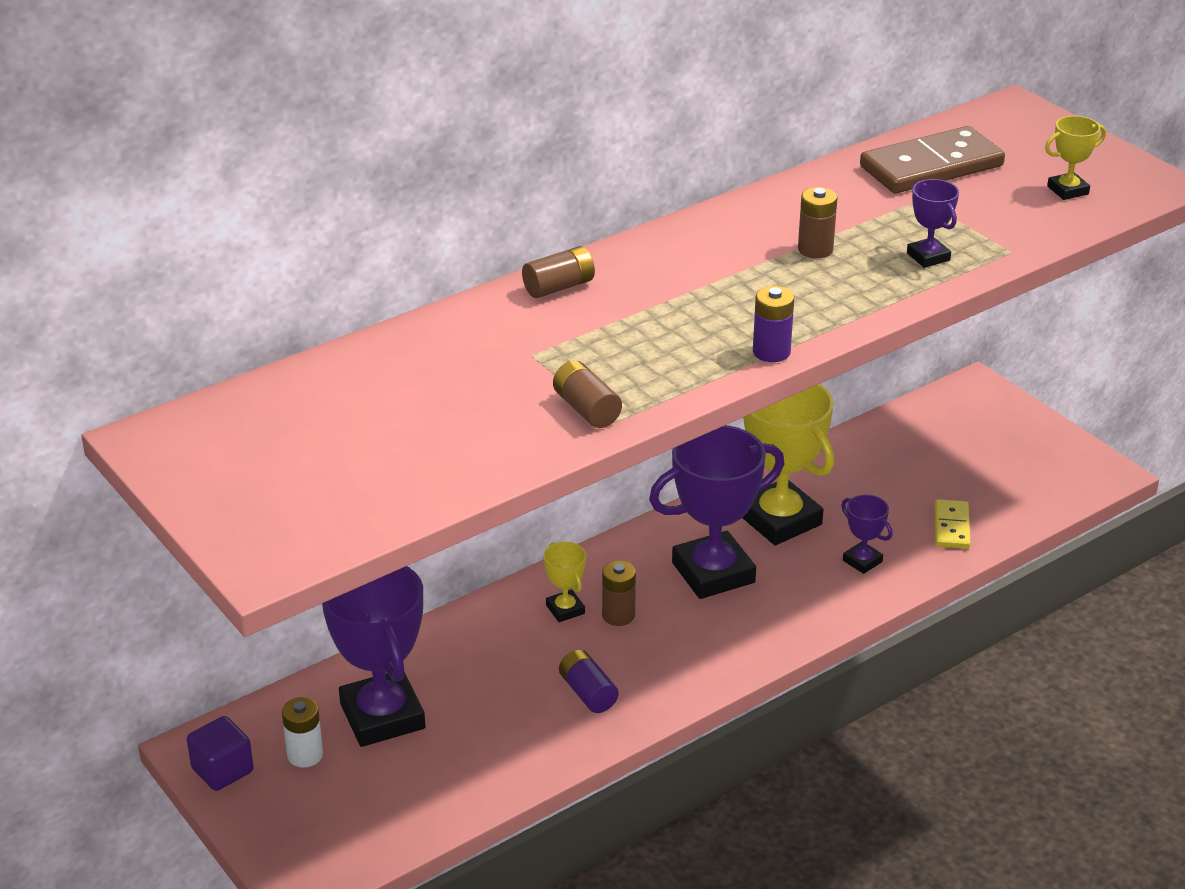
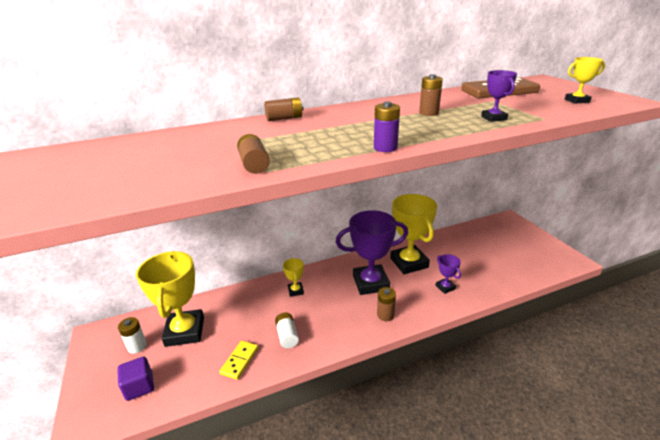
camera: 15 degrees right, 5 degrees down
(222, 770) = (95, 348): purple cube -> purple cube (139, 387)
(382, 716) = (185, 331): purple trophy -> yellow trophy
(588, 693) = (287, 335): purple battery -> white battery
(618, 615) = (319, 297): brown battery -> brown battery (385, 315)
(951, 527) = (493, 276): yellow domino -> yellow domino (239, 361)

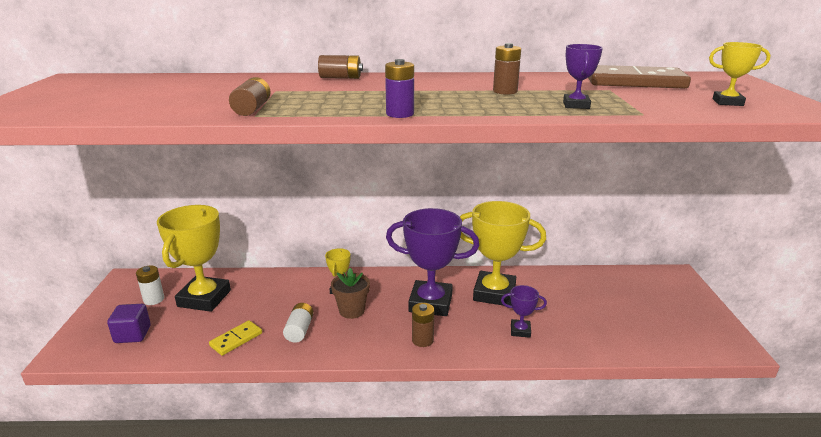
camera: 20 degrees right, 5 degrees down
(317, 306) = (352, 311): none -> brown flower pot
(409, 263) = (494, 293): yellow trophy -> yellow trophy turned 75 degrees counterclockwise
(445, 287) = (520, 331): purple trophy -> purple trophy turned 75 degrees counterclockwise

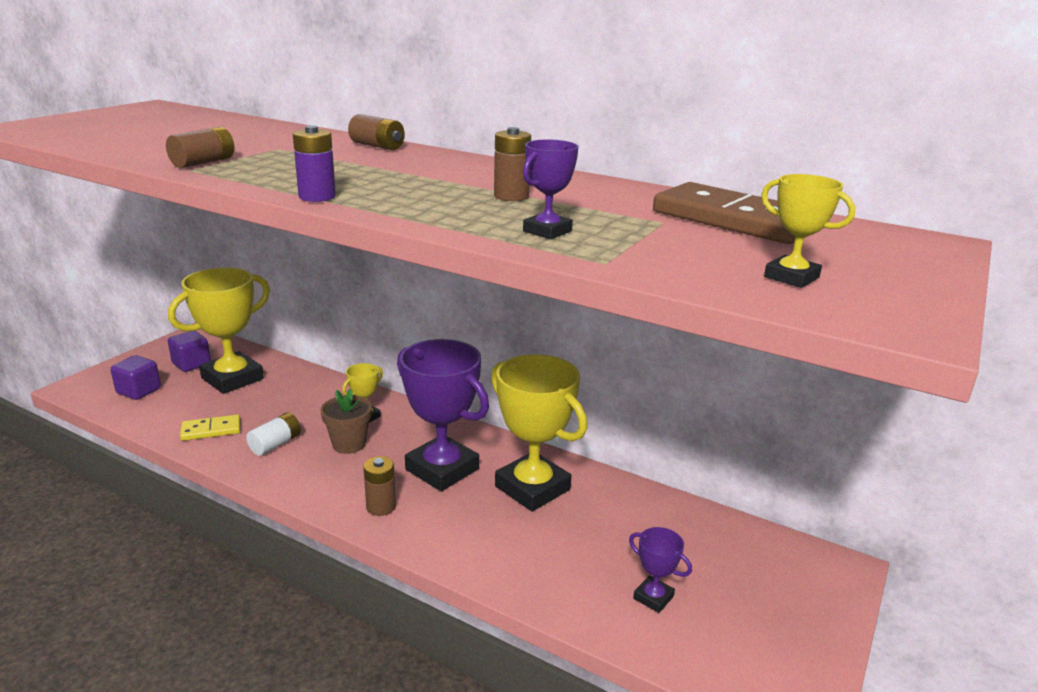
camera: 30 degrees right, 0 degrees up
(154, 299) = (191, 364): white battery -> purple cube
(520, 331) = (506, 545): purple trophy -> purple trophy (653, 597)

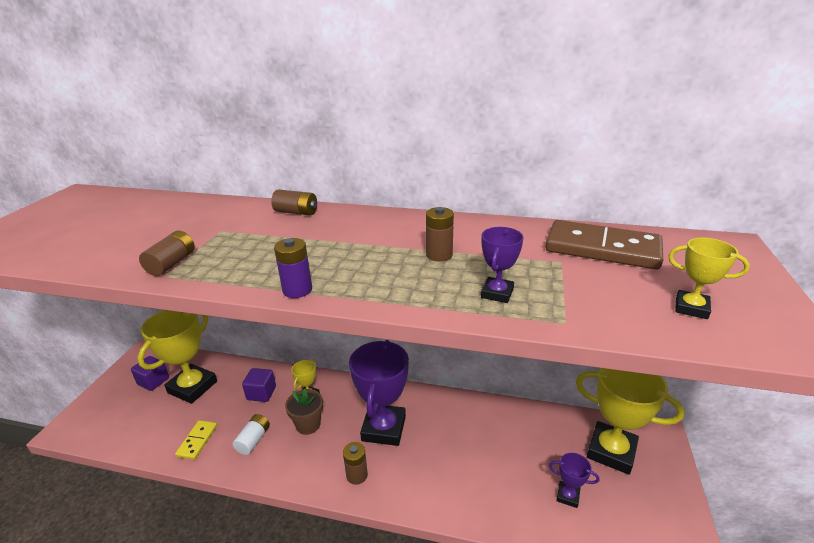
camera: 15 degrees left, 5 degrees up
(139, 391) = (121, 419): purple cube -> purple cube (261, 393)
(211, 430) = (197, 441): yellow domino -> yellow domino turned 45 degrees counterclockwise
(442, 469) = (384, 428): purple trophy -> purple trophy turned 75 degrees clockwise
(532, 488) = (451, 427): yellow trophy -> yellow trophy (611, 451)

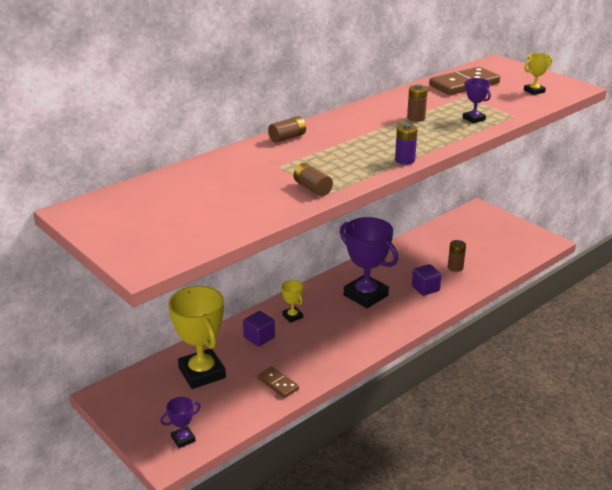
camera: 55 degrees left, 0 degrees up
(153, 381) = (161, 395): purple cube -> purple cube (425, 289)
(197, 441) = (277, 384): yellow domino -> brown domino
(253, 440) = (310, 355): white battery -> none
(308, 425) = (323, 326): brown flower pot -> none
(357, 475) = (394, 320): brown battery -> brown battery (455, 267)
(568, 496) = (486, 256): purple trophy -> purple trophy (183, 439)
(611, 451) = (472, 228): yellow trophy -> none

